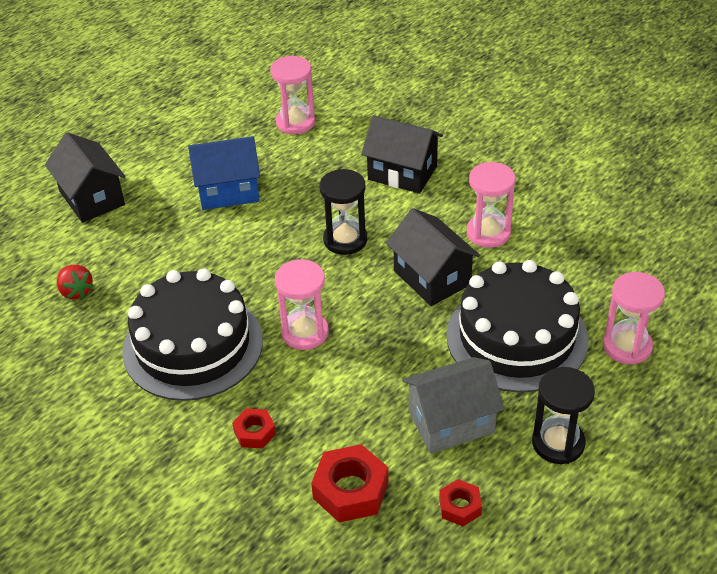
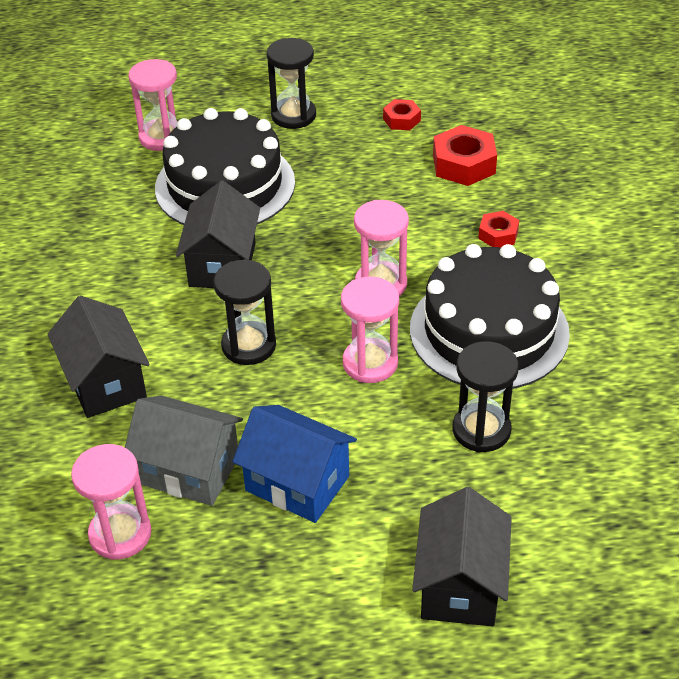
camera: 140 degrees left, 0 degrees up
(76, 291) = (564, 459): red strawberry -> none
(143, 278) = (481, 430): none -> black hourglass
(451, 422) = (346, 163): grey house -> grey house (189, 470)
(488, 233) = (123, 272): pink hourglass -> pink hourglass (370, 363)

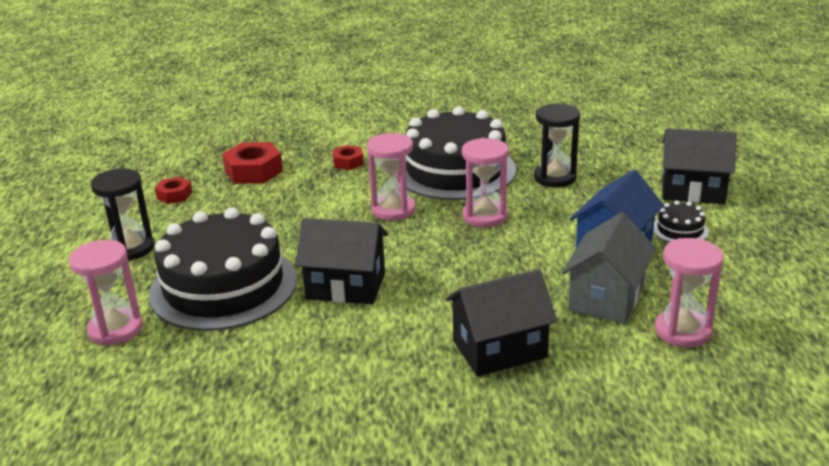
camera: 85 degrees left, 15 degrees down
(249, 345) = (458, 271): black hourglass -> none
(344, 556) = (680, 230): none -> black cake

